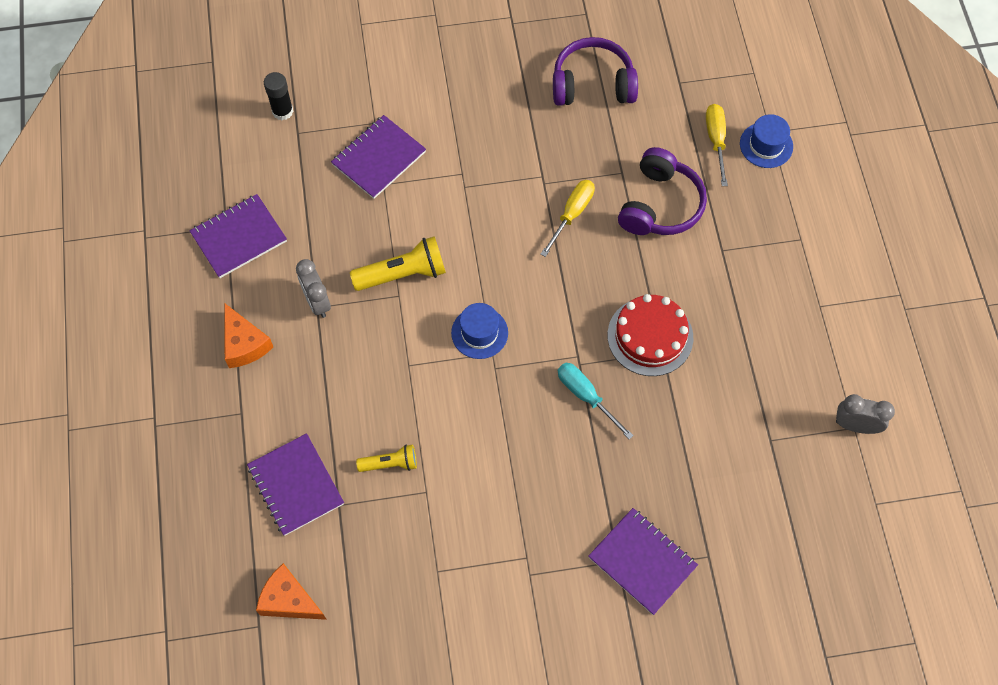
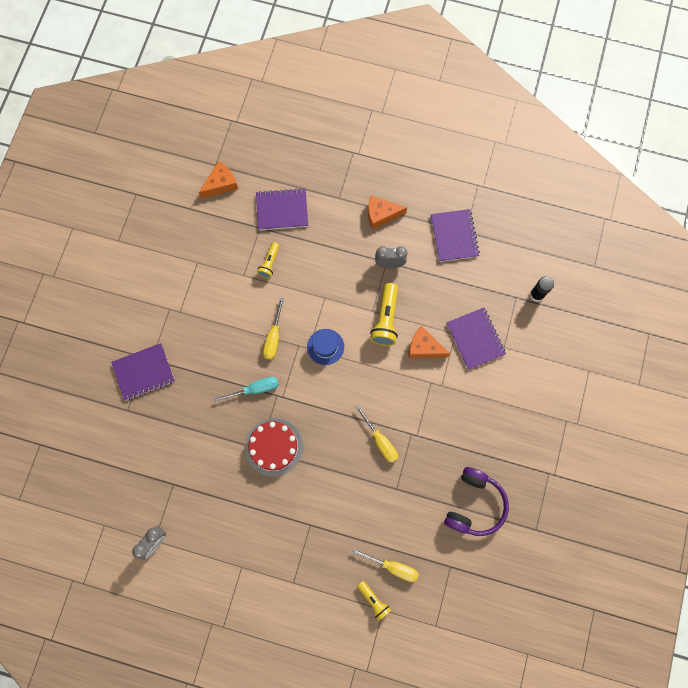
camera: 115 degrees right, 10 degrees up
(420, 213) = (424, 347): none -> orange cheese
(499, 406) = (274, 337): none -> yellow screwdriver
(660, 205) = (361, 502): purple headphones -> none
(766, 145) = (373, 600): blue hat -> yellow flashlight

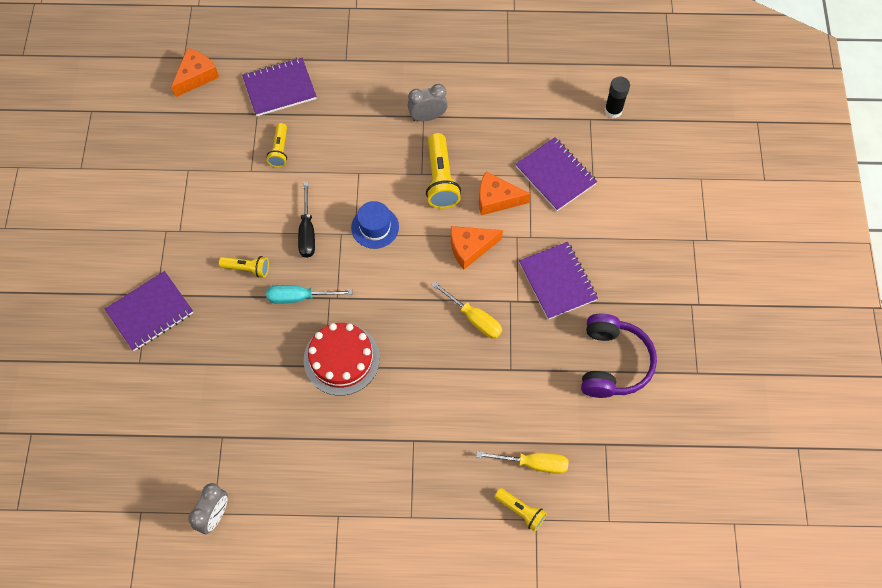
camera: 15 degrees left, 10 degrees down
(222, 356) = (247, 269): none -> yellow flashlight
(255, 389) = (299, 297): turquoise screwdriver -> turquoise screwdriver turned 150 degrees counterclockwise
(274, 337) = (307, 232): yellow screwdriver -> black screwdriver
(381, 214) = (402, 66): orange cheese -> orange cheese (470, 248)
(454, 236) = (496, 70): purple notebook -> purple notebook (557, 281)

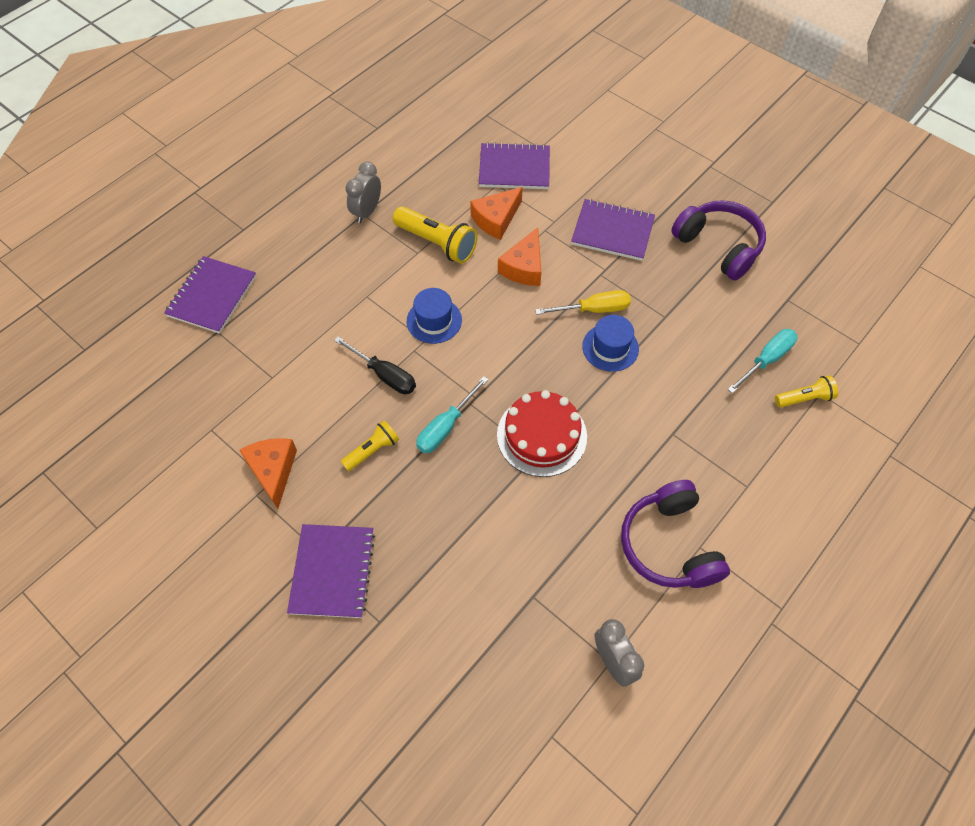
camera: 50 degrees left, 5 degrees down
(196, 76) = (118, 353): orange cheese -> orange cheese (273, 471)
(279, 150) = (276, 339): yellow flashlight -> none
(324, 495) = (669, 544): none -> purple headphones
(450, 352) = (610, 347): none -> blue hat
(533, 463) = (766, 360): yellow screwdriver -> turquoise screwdriver
(613, 110) = (494, 97): black glue stick -> none

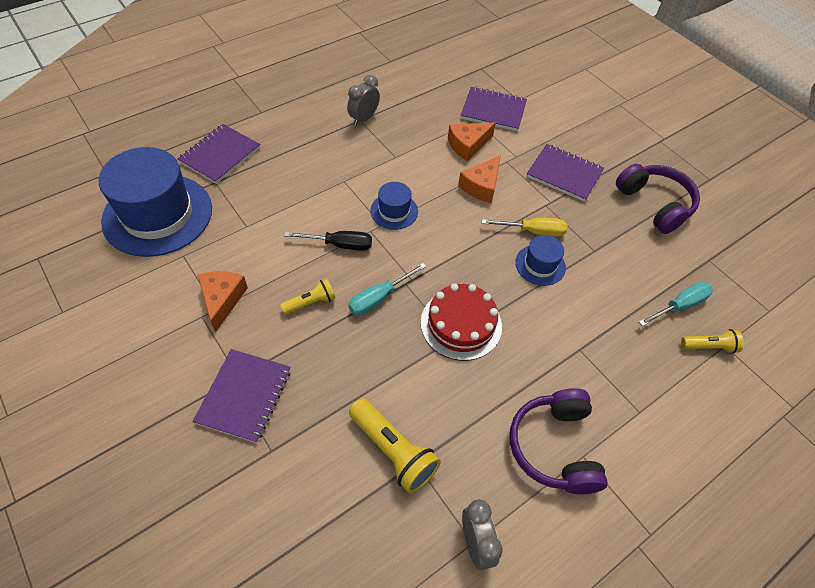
camera: 10 degrees right, 5 degrees down
(164, 387) = (158, 214): none -> blue hat
(384, 375) = (340, 245): black screwdriver -> black screwdriver turned 45 degrees counterclockwise
(437, 243) = (414, 153): yellow flashlight -> yellow flashlight (393, 451)

